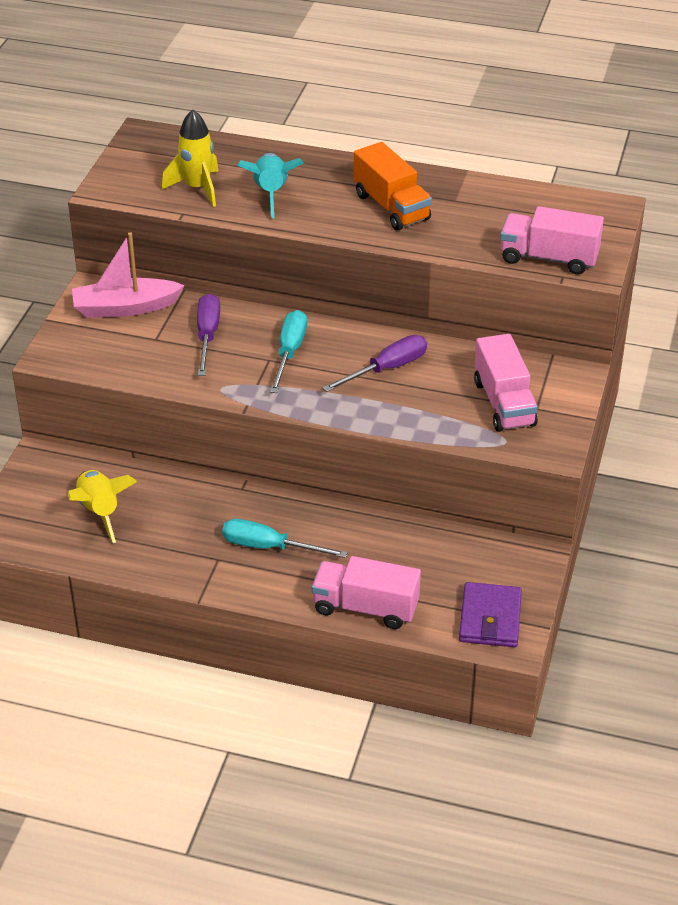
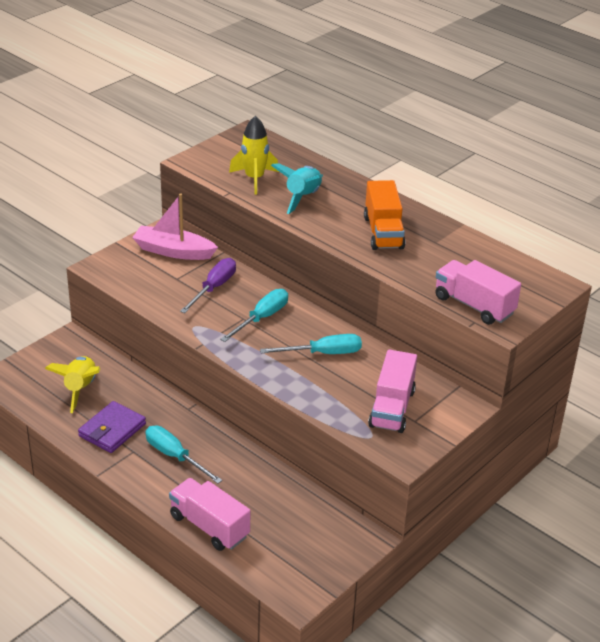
camera: 25 degrees right, 5 degrees down
(387, 369) = (323, 353): purple screwdriver -> turquoise screwdriver
(490, 618) = (295, 571): purple wallet -> purple wallet (112, 430)

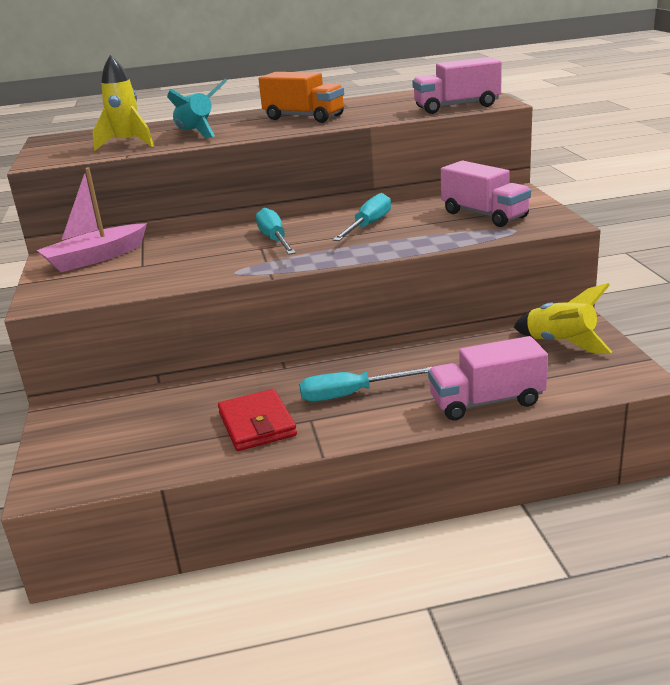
camera: 50 degrees left, 10 degrees down
(80, 389) = (156, 428): yellow rocket -> yellow rocket (561, 343)
(112, 430) = (257, 424): purple wallet -> red wallet
(214, 288) = (190, 251): purple screwdriver -> none

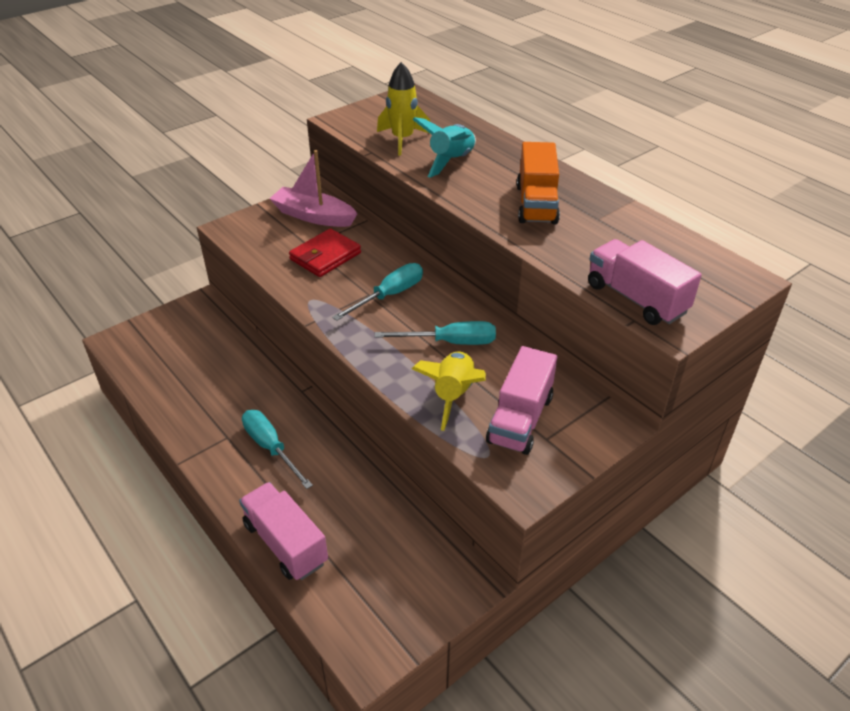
camera: 60 degrees right, 15 degrees up
(257, 424) = (211, 409): red wallet -> red wallet (325, 256)
(561, 343) = (419, 575): yellow rocket -> yellow rocket (453, 395)

